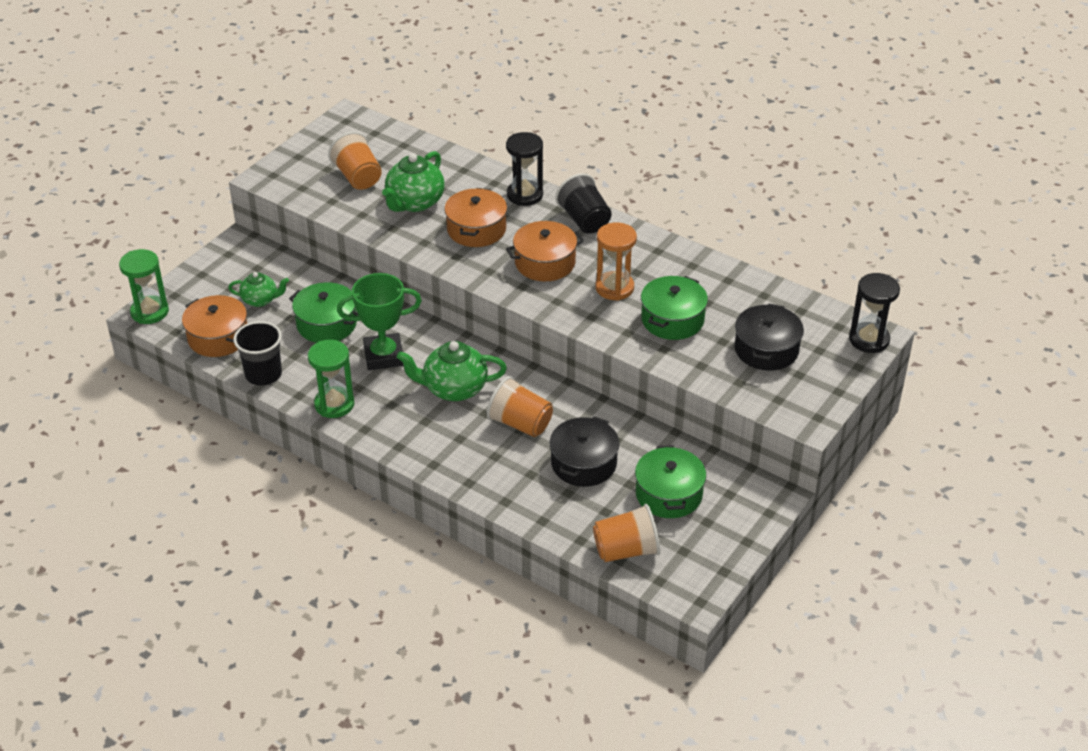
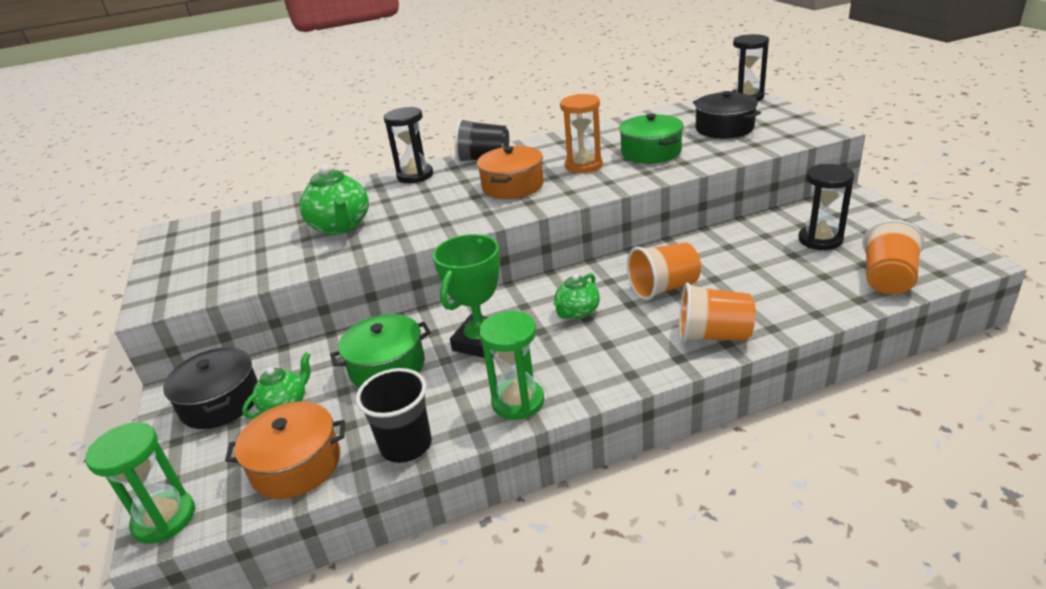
camera: 50 degrees left, 10 degrees down
(358, 177) = (255, 247): orange cup -> orange cup (713, 336)
(454, 389) = (577, 312): green teapot -> green teapot, size x0.61
(476, 229) = (424, 206): orange pot -> none
(583, 463) = (748, 270): black pot -> black pot (220, 402)
(668, 494) = (820, 240): green pot -> black hourglass

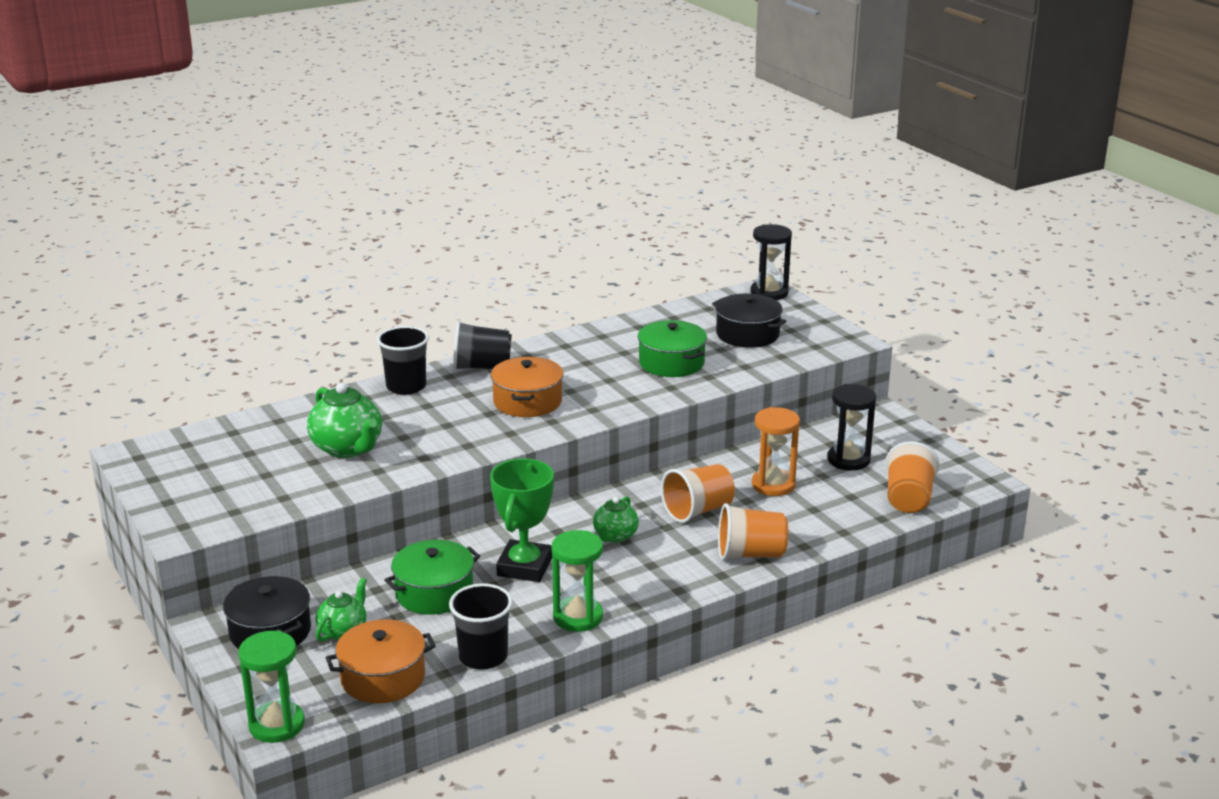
camera: 15 degrees left, 5 degrees down
(415, 176) = (406, 386): black hourglass -> black cup
(583, 165) = (600, 377): orange hourglass -> orange hourglass (773, 485)

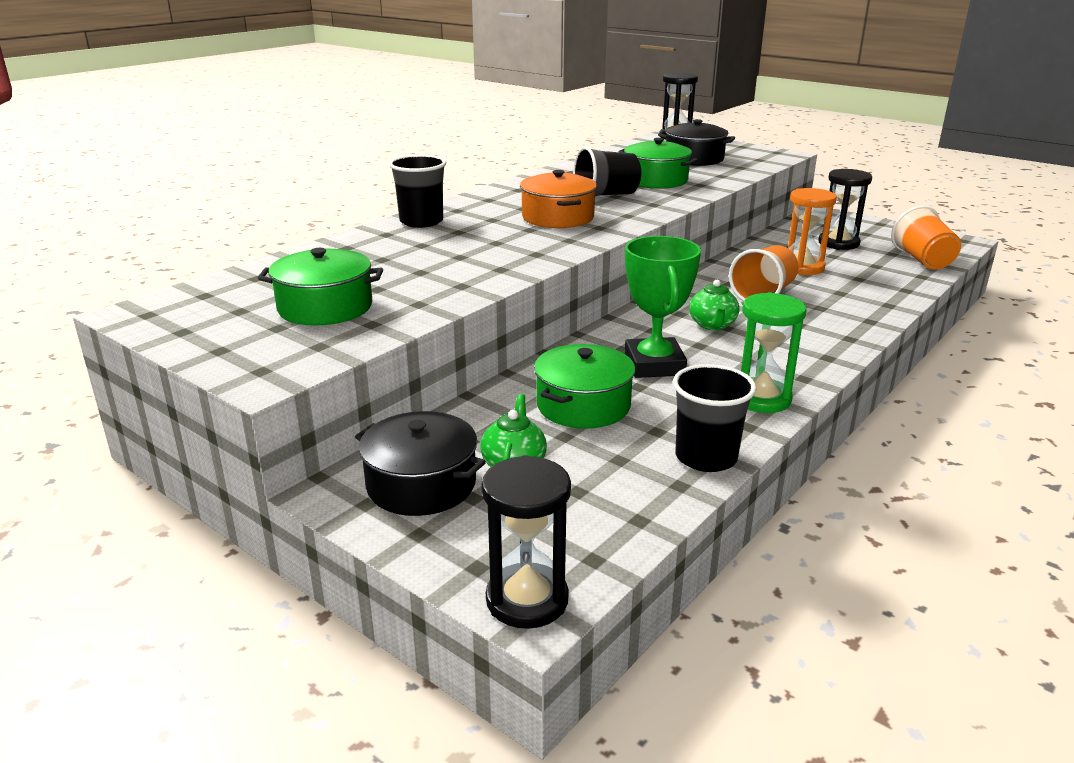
camera: 20 degrees left, 0 degrees up
(262, 474) = (325, 307): none -> green pot
(277, 725) = (527, 600): green hourglass -> black hourglass
(348, 448) = (407, 273): green teapot -> none
(383, 677) = (612, 506): orange pot -> none
(482, 367) = (483, 201): black cup -> black cup (606, 195)
(750, 554) = (853, 318): orange cup -> none

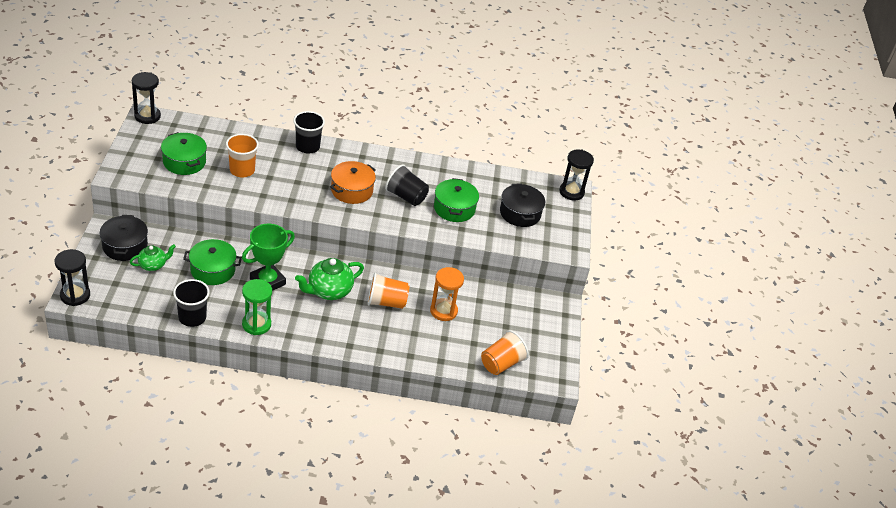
camera: 50 degrees right, 15 degrees up
(415, 270) = (242, 170): none -> orange cup
(712, 325) = (329, 291): green teapot -> green teapot, size x1.64
(838, 243) = (503, 321): black hourglass -> black hourglass (147, 116)

